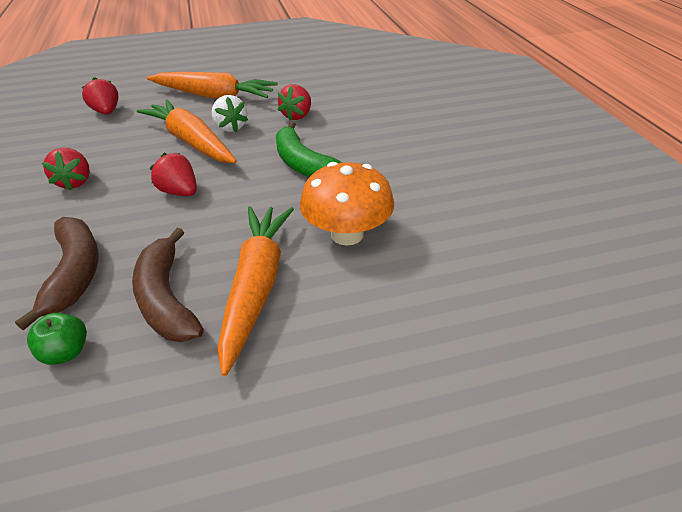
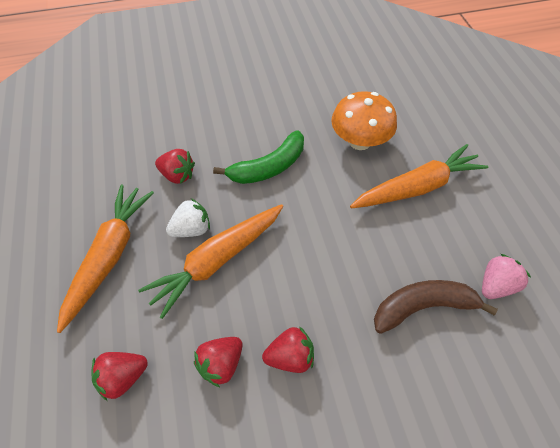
camera: 90 degrees left, 15 degrees up
(66, 352) = (495, 285): green apple -> pink strawberry
(166, 298) = (437, 237): brown banana -> none
(179, 192) = (309, 254): red strawberry -> red strawberry (221, 364)
(256, 286) = (417, 187): orange carrot -> orange carrot turned 150 degrees clockwise

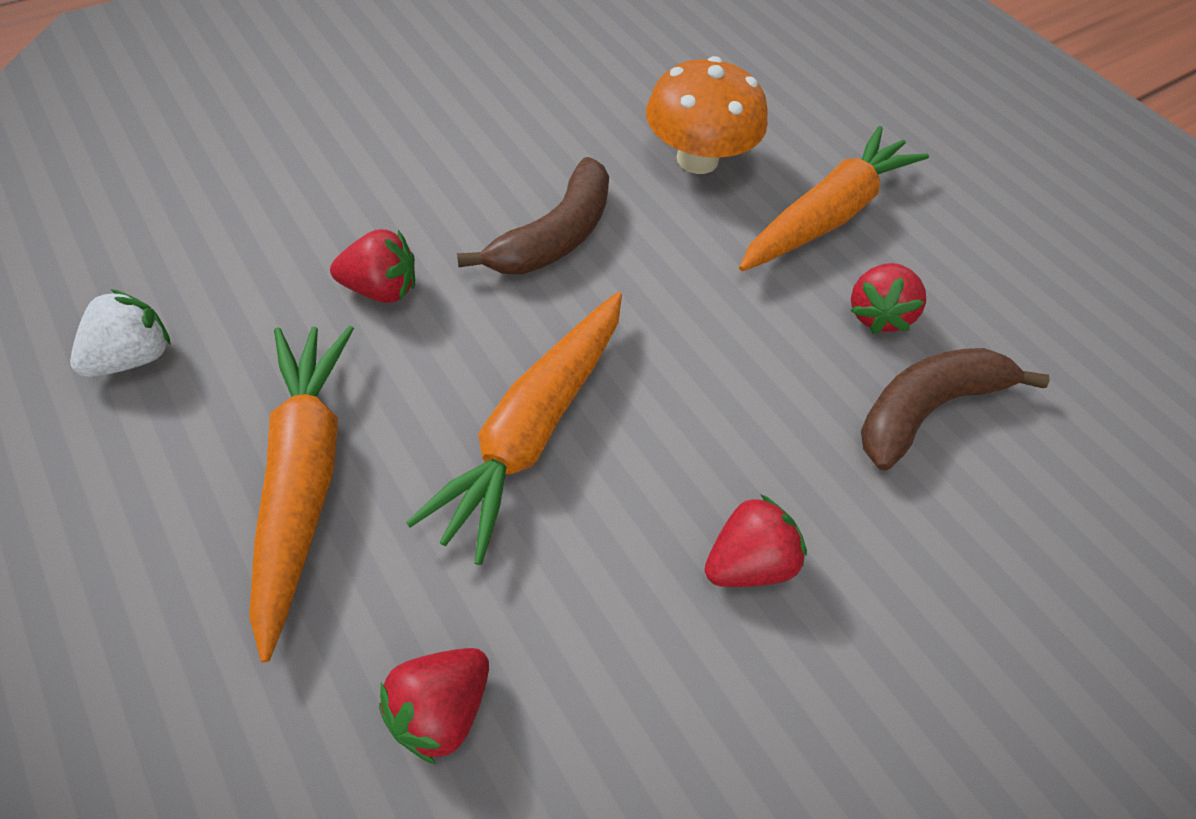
camera: 25 degrees left, 0 degrees up
(191, 229) = (456, 383): white strawberry -> white strawberry (134, 357)
(221, 364) = (627, 616): red strawberry -> red strawberry (877, 314)
(268, 167) = (554, 236): green banana -> brown banana
(495, 285) = (1017, 343): pink strawberry -> none

